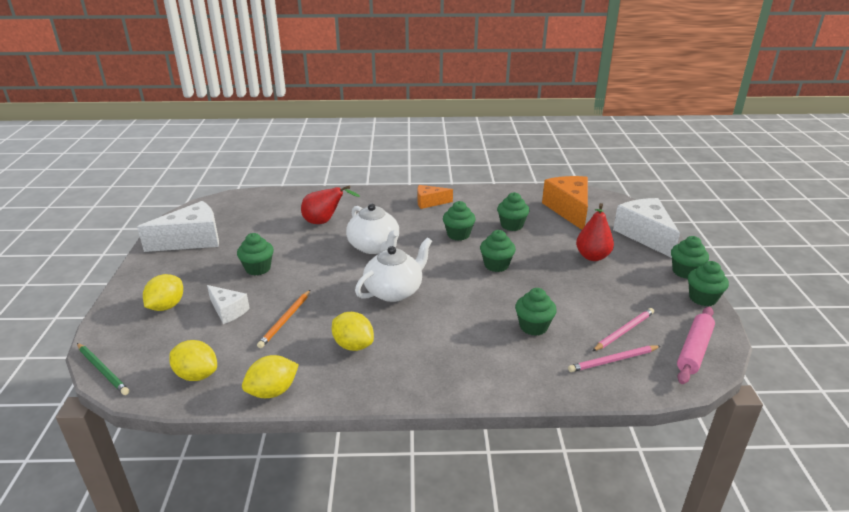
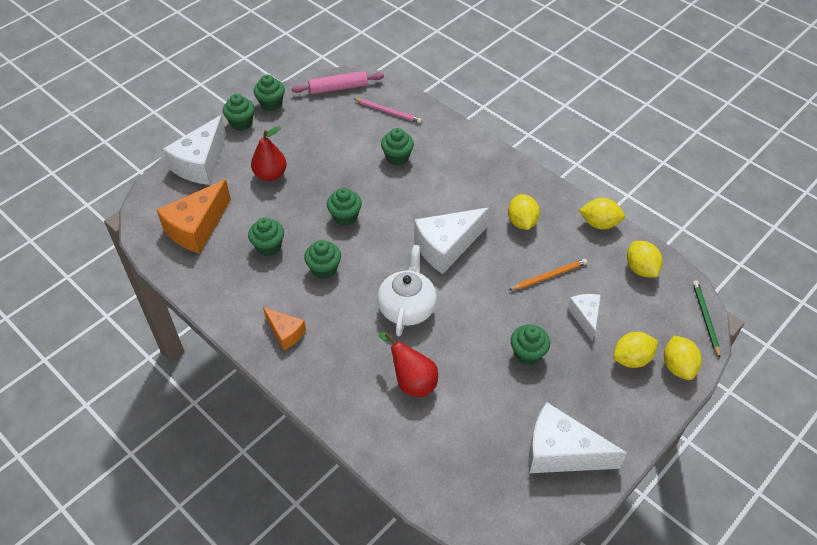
camera: 135 degrees left, 20 degrees up
(119, 322) = (678, 366): none -> yellow lemon
(394, 291) = (446, 247): white teapot -> white cheese
(624, 331) = (353, 120): pink pencil -> none

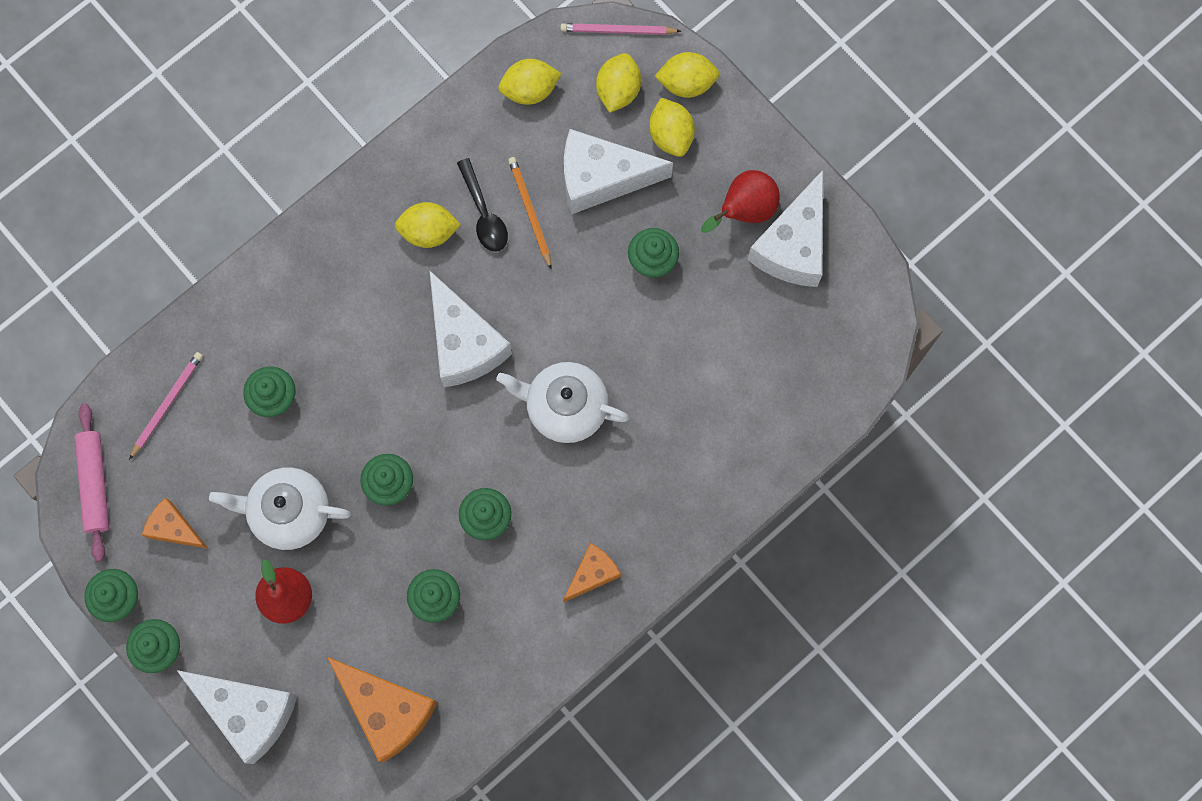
camera: 85 degrees left, 25 degrees up
(313, 122) = (174, 528): none -> orange cheese
(324, 170) = (289, 512): none -> white teapot
(412, 381) = (682, 411): red pear -> red pear (744, 210)
(541, 250) = (484, 214): none -> black spoon
(585, 317) = (601, 178): white cheese -> white cheese, size x1.80
(599, 223) = (443, 126): yellow lemon -> yellow lemon (618, 90)
(705, 318) = (618, 31): green pencil -> pink pencil

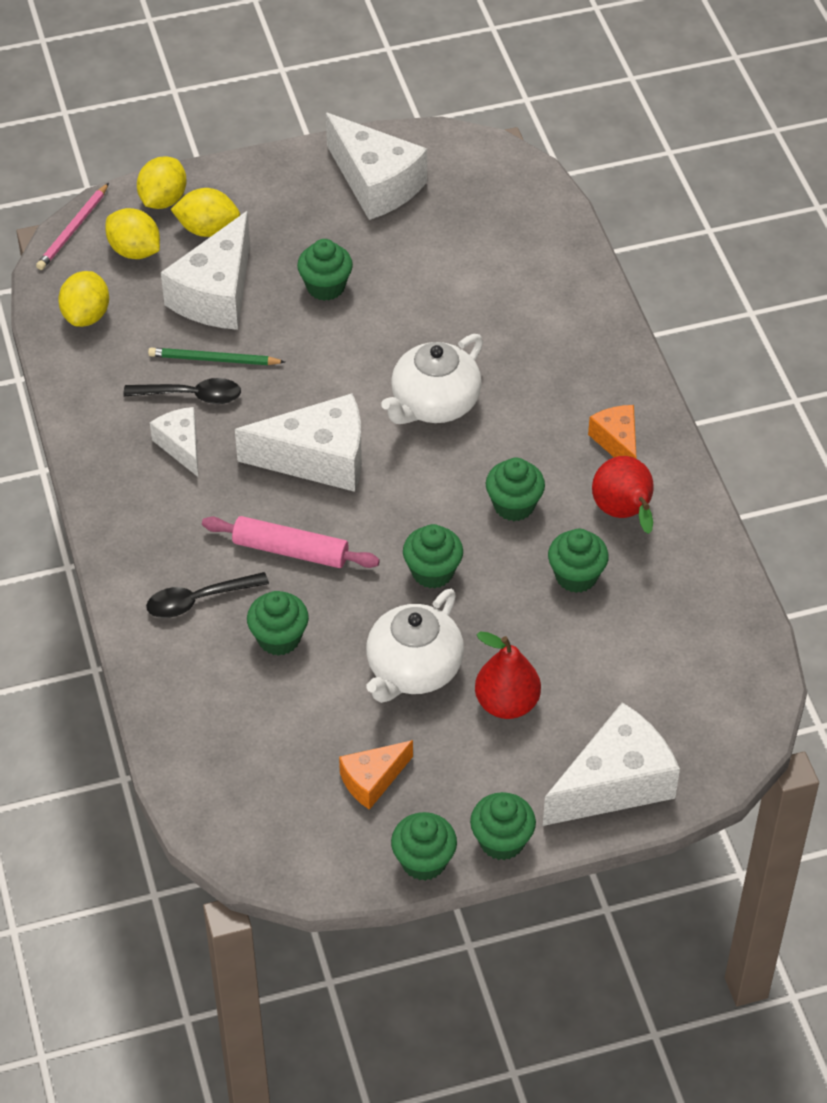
camera: 65 degrees left, 25 degrees down
(95, 484) = (277, 839): pink rolling pin -> pink rolling pin (290, 550)
(167, 404) = (227, 738): pink pencil -> none
(284, 321) = (198, 600): none -> black spoon
(387, 709) = (673, 659): orange cheese -> none
(429, 232) = (181, 446): yellow lemon -> white cheese
(530, 212) = (214, 360): orange pencil -> green pencil
(744, 210) = (319, 204): red pear -> red pear (624, 514)

